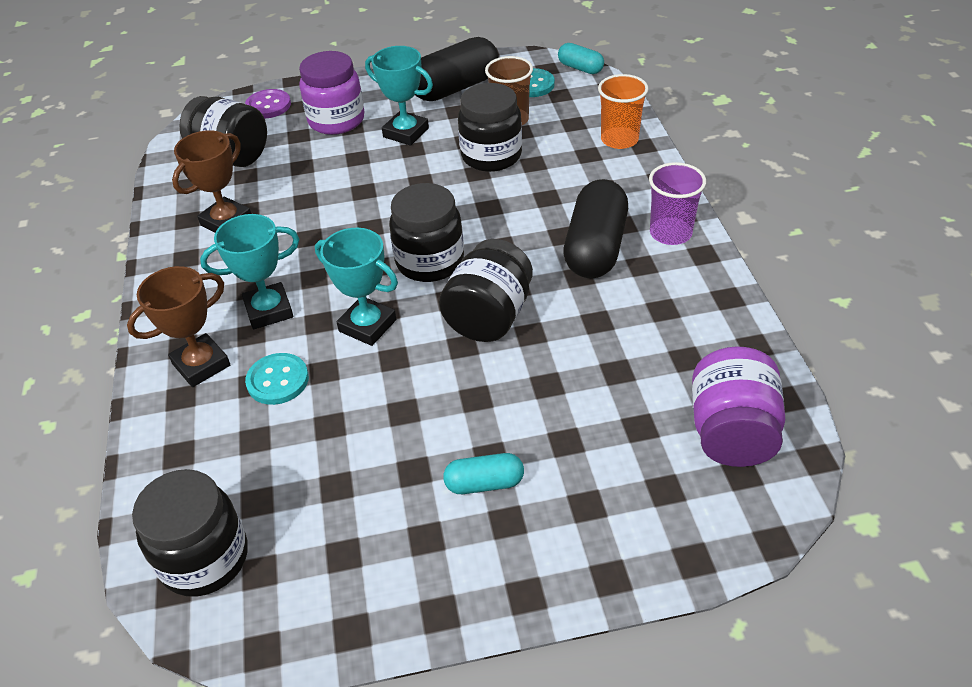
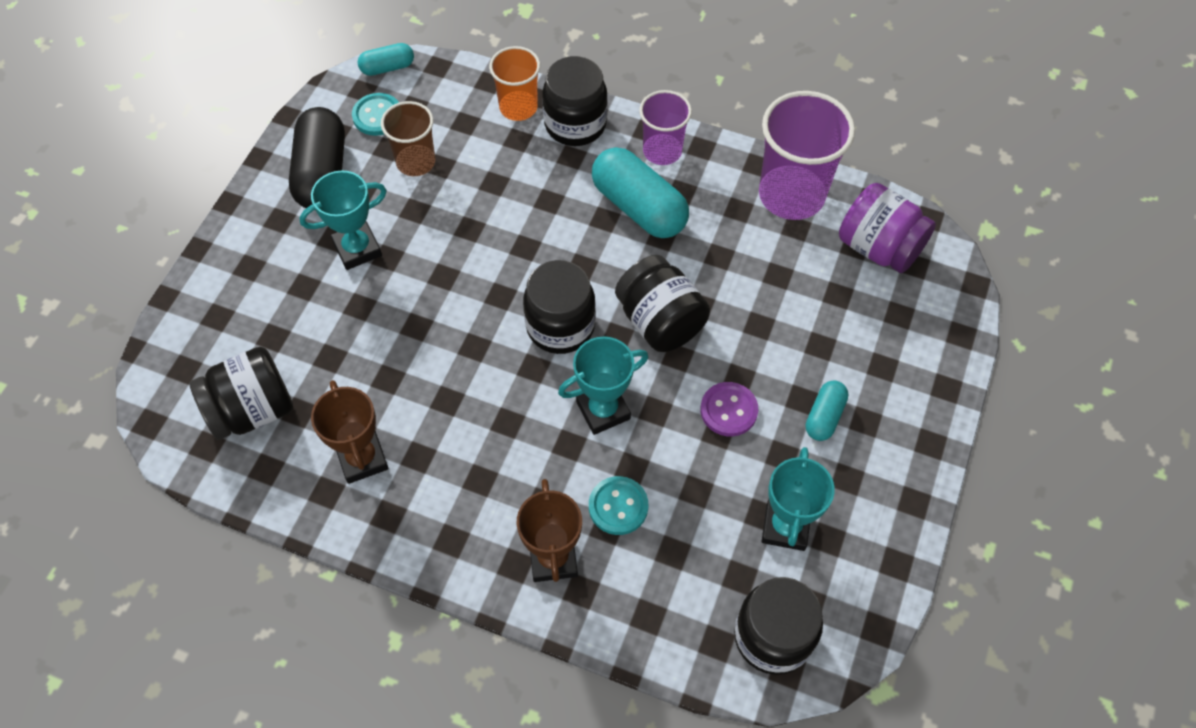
camera: 60 degrees left, 15 degrees up
(268, 106) = (191, 339): purple button -> purple button (728, 410)
(269, 310) = (523, 476): turquoise trophy -> turquoise trophy (785, 527)
(336, 120) = (280, 293): purple jar -> none
(491, 156) = (456, 206): black jar -> black jar (575, 124)
(595, 248) = (639, 207): black capsule -> turquoise capsule
(720, 337) = (791, 195): none -> purple cup

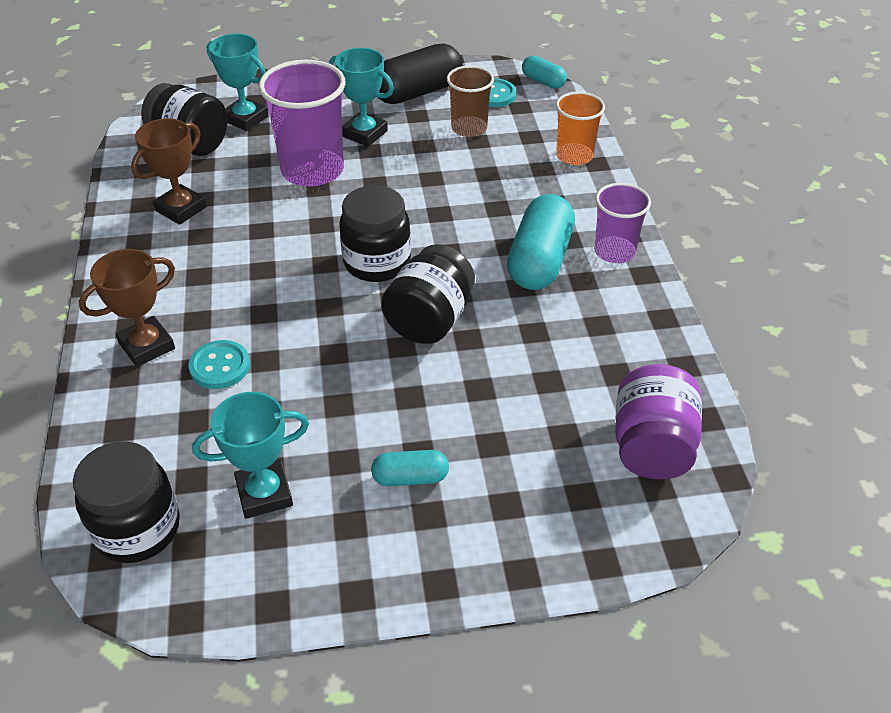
camera: 60 degrees right, 15 degrees down
(575, 124) = (589, 192): black jar -> none
(603, 410) = (311, 320): turquoise trophy -> turquoise trophy (245, 118)
(728, 410) = (368, 402): purple button -> none
(791, 195) = (651, 355): purple cup -> purple cup (312, 170)

